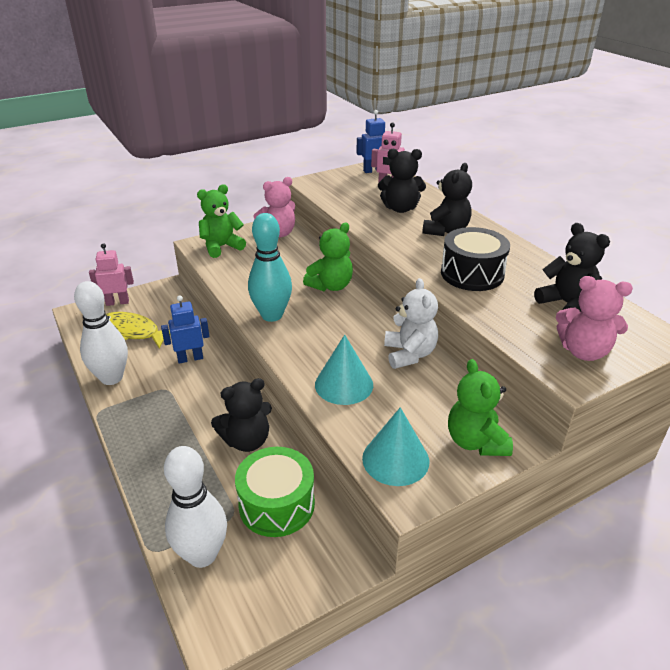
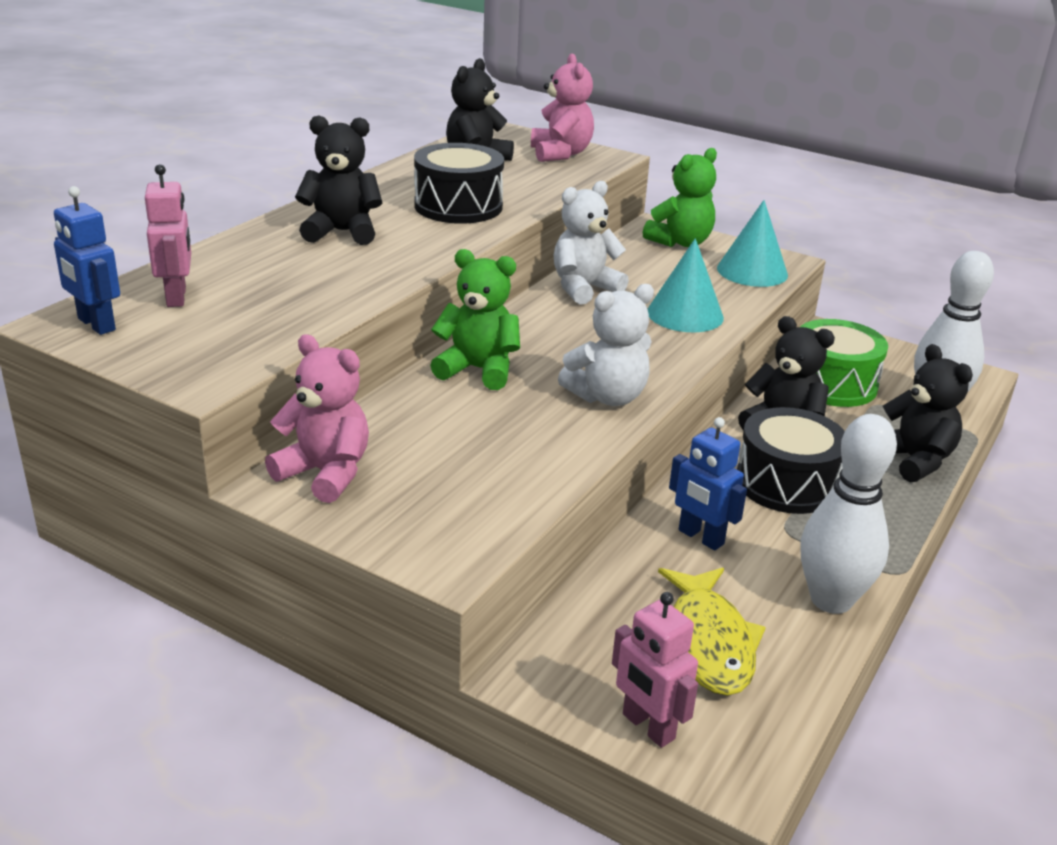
camera: 120 degrees left, 5 degrees down
(198, 411) = (786, 483): none -> black drum
(221, 247) = (438, 525): green teddy bear -> none
(272, 315) = (607, 397): turquoise bowling pin -> white teddy bear
(400, 208) = (282, 272): black teddy bear -> black teddy bear (913, 460)

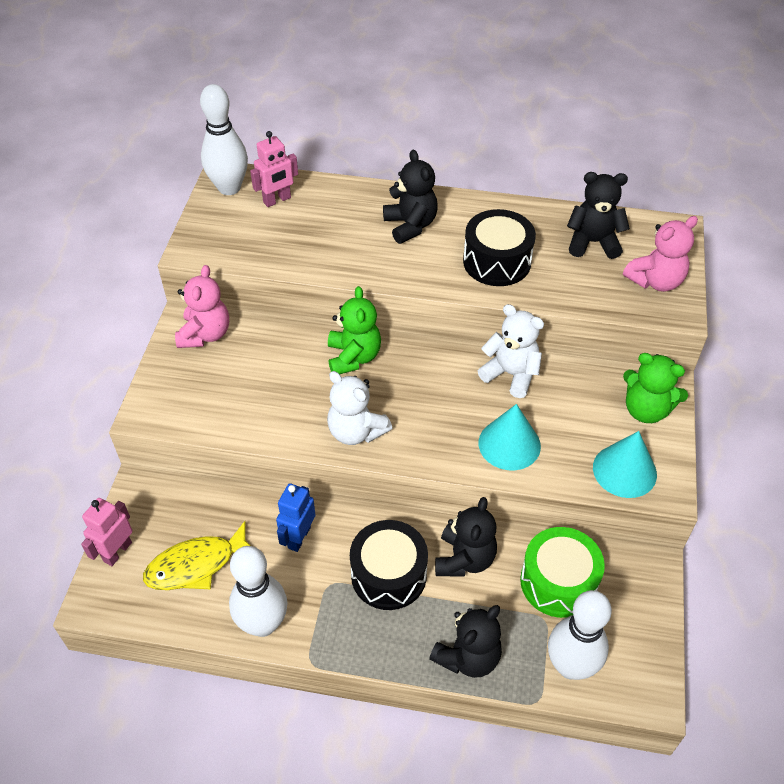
camera: 70 degrees right, 20 degrees up
(96, 324) = (229, 188): blue robot -> white bowling pin

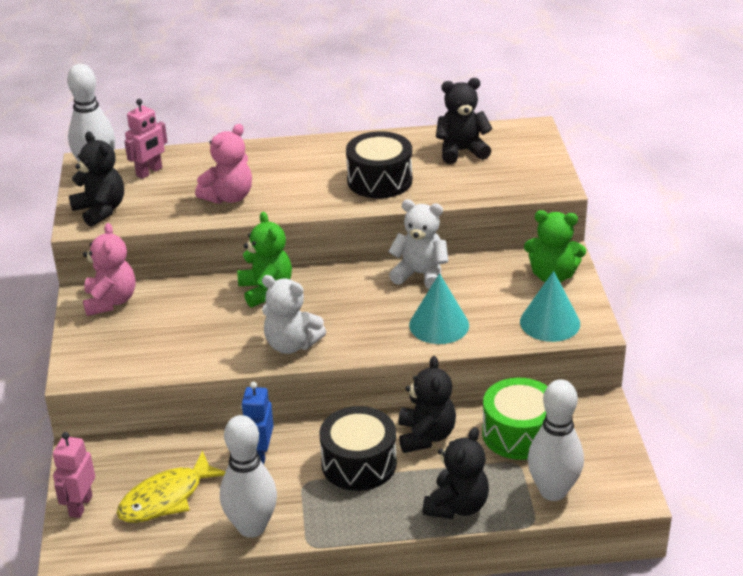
camera: 15 degrees left, 15 degrees down
(410, 225) = (287, 168): black teddy bear -> black teddy bear (100, 210)
(655, 281) = (528, 168): pink teddy bear -> pink teddy bear (228, 197)

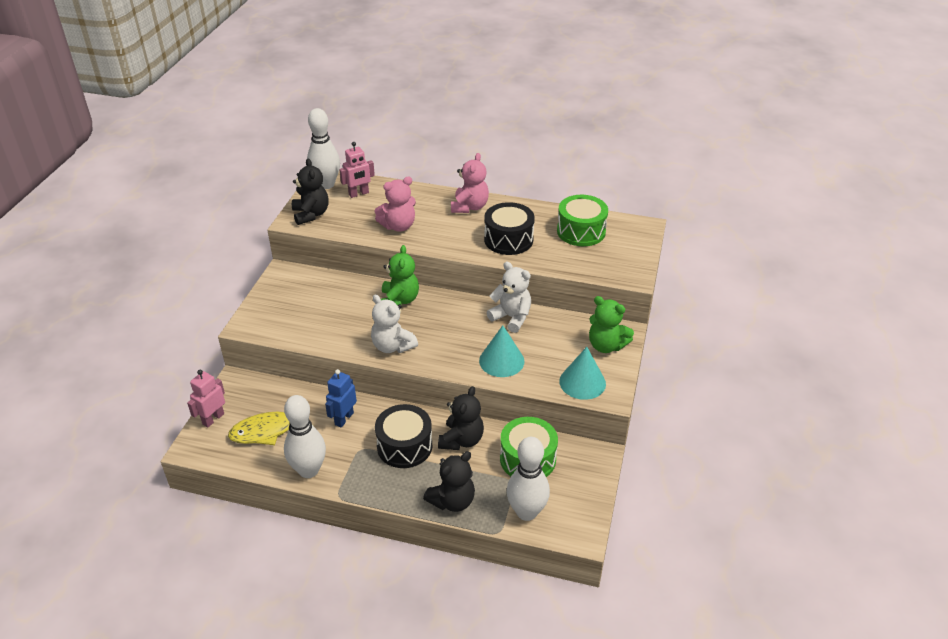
camera: 20 degrees right, 5 degrees up
(110, 301) = (296, 280): pink teddy bear -> pink teddy bear (469, 207)
(461, 151) = (581, 231): black teddy bear -> green drum

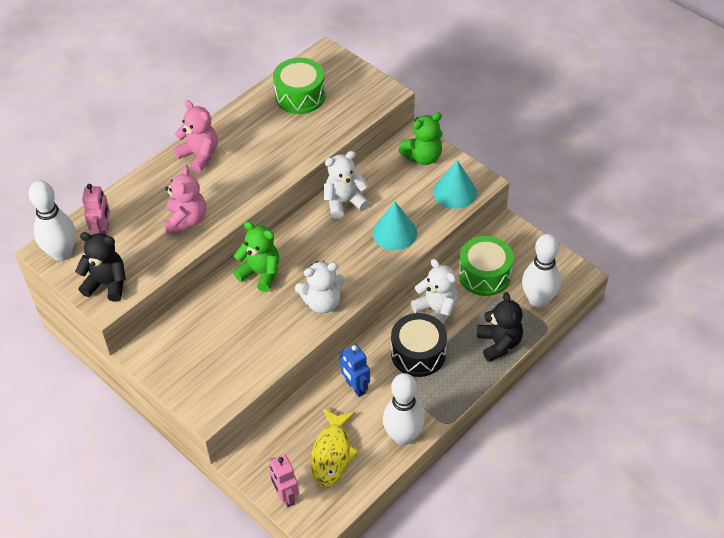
camera: 60 degrees left, 10 degrees up
(461, 440) = (436, 310): black teddy bear -> white teddy bear
(508, 239) = (273, 149): black drum -> none

